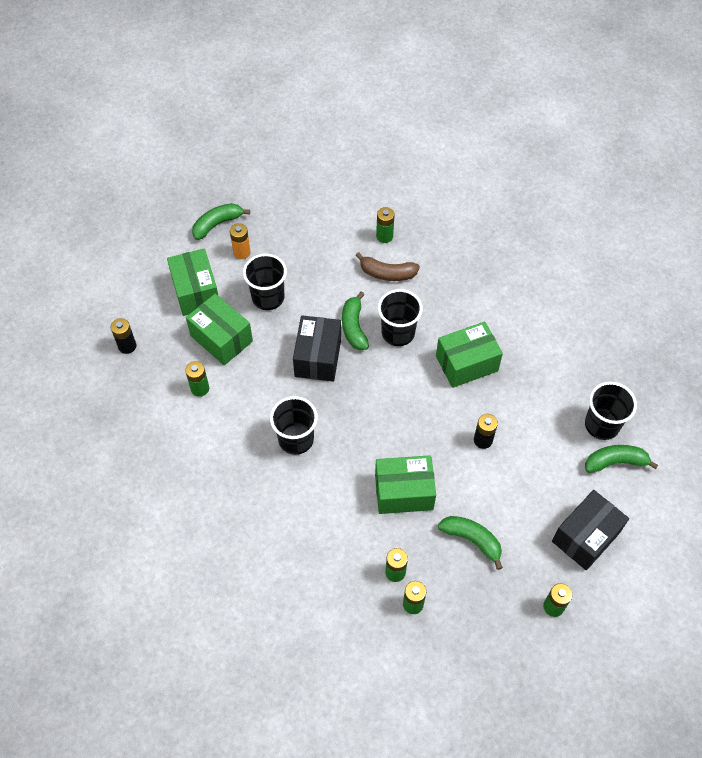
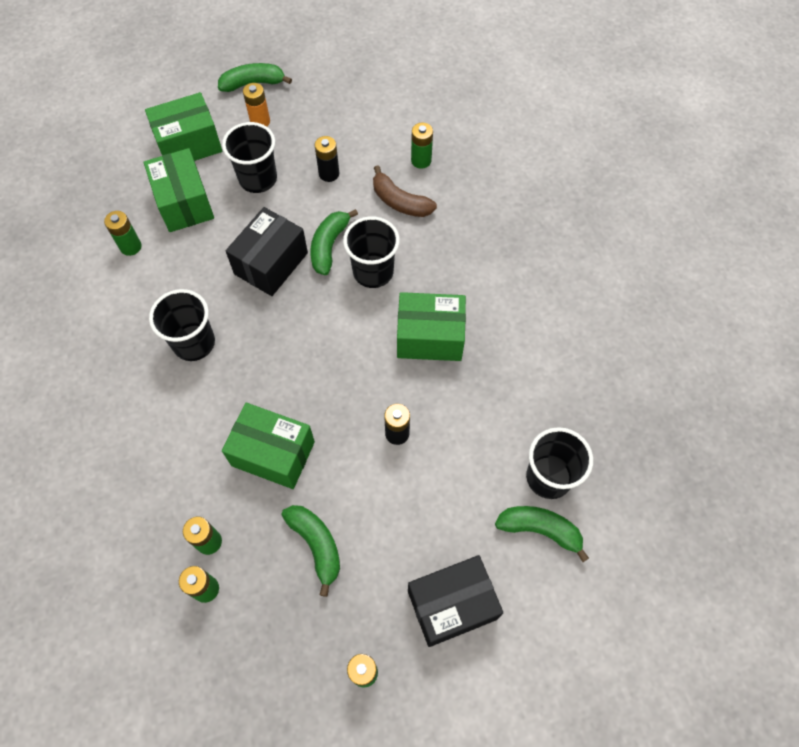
camera: 25 degrees right, 5 degrees up
(127, 346) = (88, 173): black battery -> black battery (329, 174)
(196, 292) = (189, 144): green box -> green box turned 60 degrees clockwise

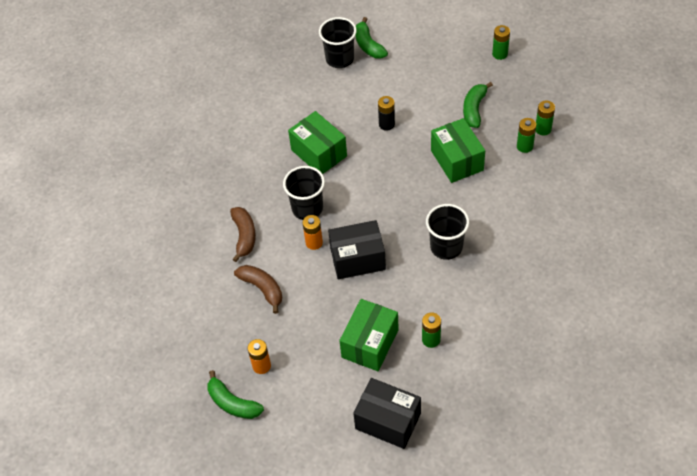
camera: 130 degrees left, 10 degrees down
(189, 144) = (325, 388): green box -> none
(258, 179) = (308, 322): black cup -> none
(329, 174) = (262, 289): black battery -> brown banana
(329, 246) = (314, 242): green banana -> orange battery
(421, 160) = (200, 251): green battery -> none
(452, 605) = (437, 48): black box -> black box (388, 421)

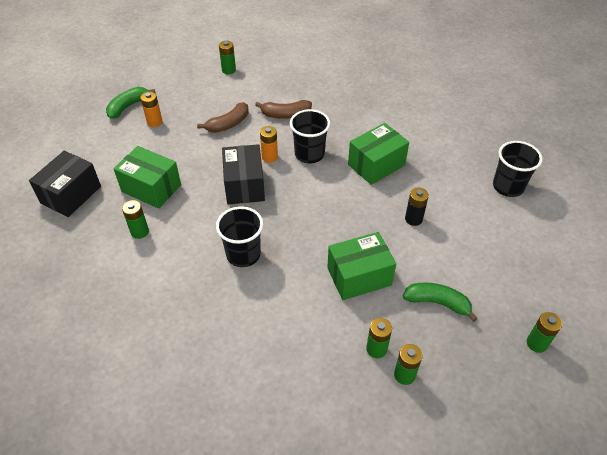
camera: 90 degrees right, 5 degrees down
(159, 305) = (228, 70): none -> green battery
(368, 45) = (532, 212): green banana -> none

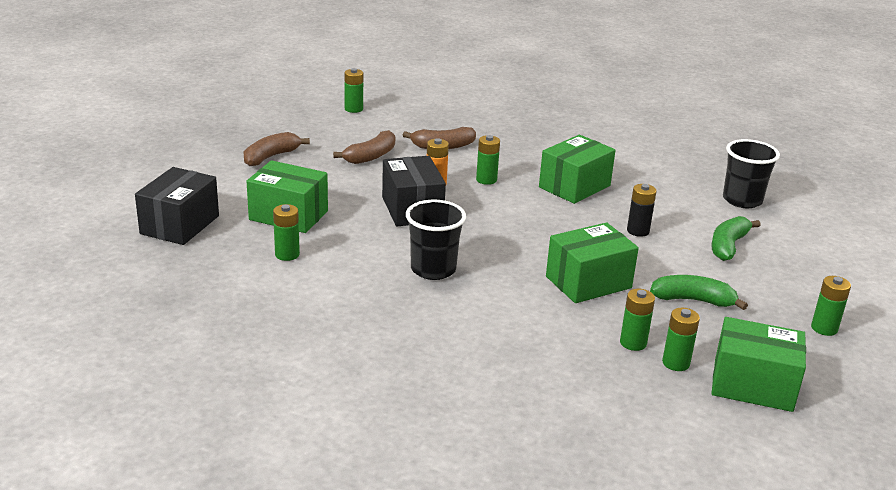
camera: 10 degrees left, 20 degrees down
(128, 106) = (229, 143): green banana -> green banana (728, 246)
(154, 122) = (271, 157): orange battery -> brown banana
(309, 154) = (486, 180): black cup -> green battery
(460, 406) = (753, 385): none -> green box

